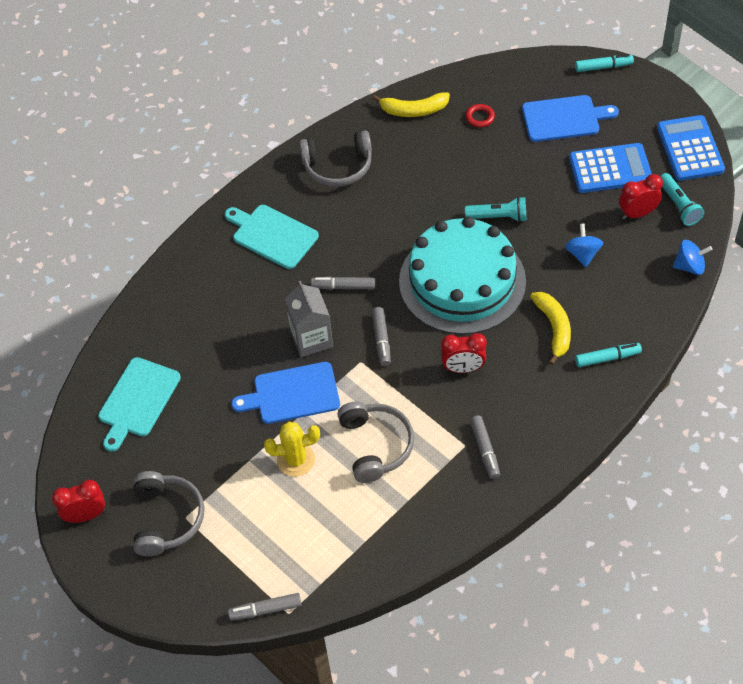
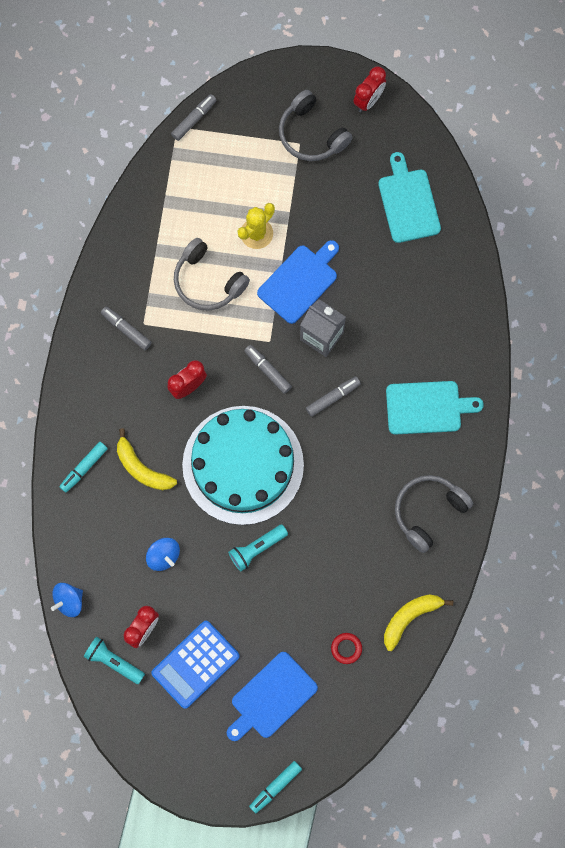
camera: 140 degrees right, 20 degrees up
(690, 149) = (139, 735): blue calculator -> none

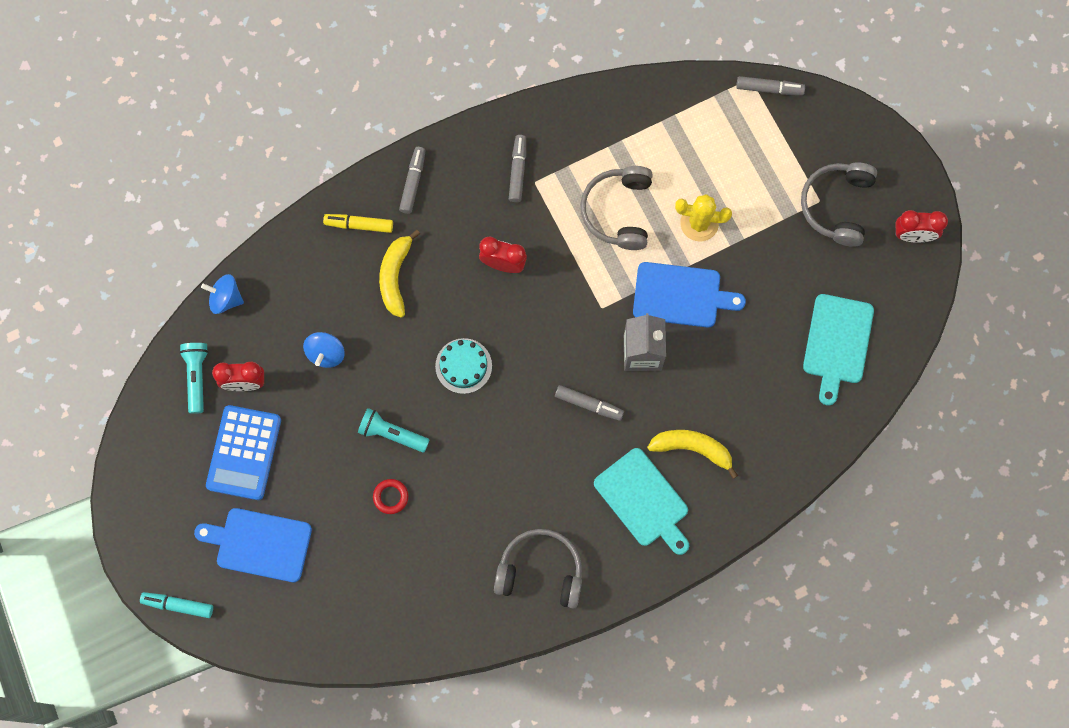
camera: 55 degrees right, 0 degrees up
(84, 468) = (359, 225): turquoise marker -> yellow marker
(195, 664) = (244, 453): blue calculator -> blue calculator turned 90 degrees counterclockwise
(243, 465) = (463, 366): turquoise cake -> turquoise cake, size x0.41
(267, 370) = (572, 325): grey marker -> grey marker (413, 182)
(346, 648) = (353, 582): red ring -> red ring (390, 497)
(408, 202) = (837, 343): turquoise cutting board -> turquoise cutting board turned 150 degrees clockwise
(410, 618) = (424, 623): yellow banana -> yellow banana (692, 448)

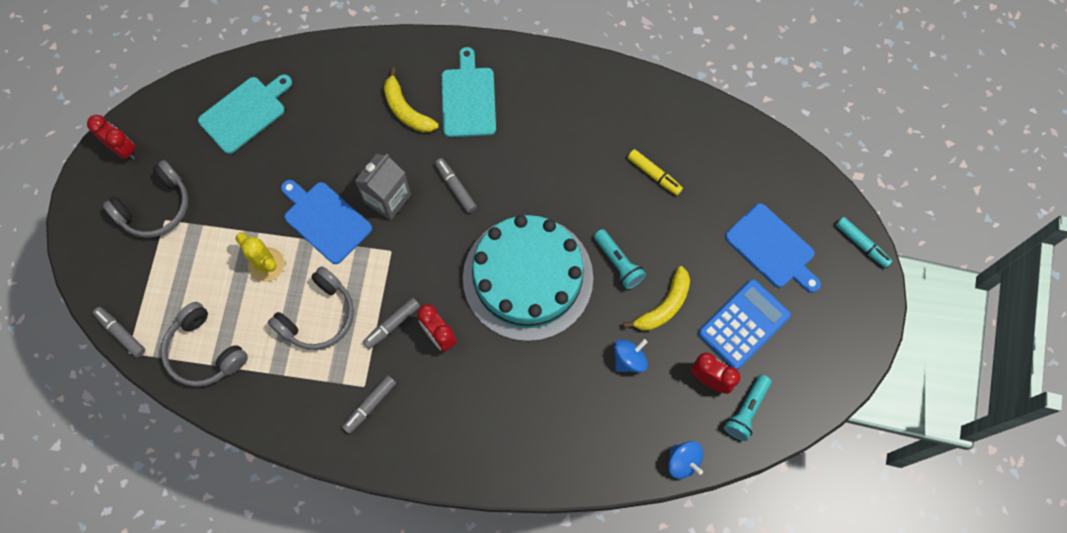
camera: 145 degrees left, 5 degrees down
(359, 225) = (531, 449): yellow marker -> yellow marker (654, 175)
(390, 497) = (650, 218): red ring -> none
(395, 276) = (531, 384): yellow banana -> yellow banana (664, 306)
(413, 182) = (461, 456): grey marker -> grey marker (392, 325)
(463, 366) = (528, 277): turquoise cake -> turquoise cake, size x2.46
(540, 571) = (576, 100): grey headphones -> grey headphones (204, 352)

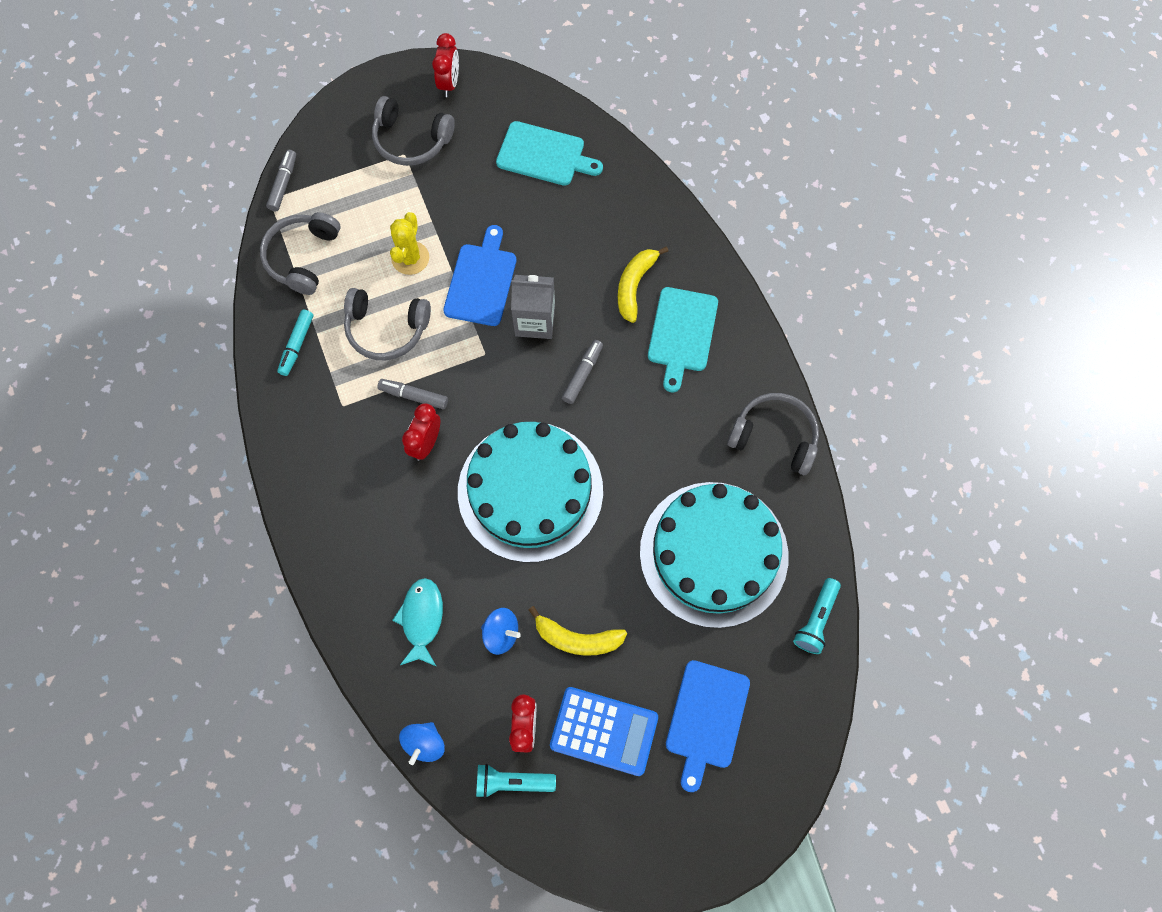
camera: 60 degrees right, 0 degrees up
(370, 405) = (327, 421): grey marker -> none
(468, 99) = (682, 333): turquoise cutting board -> turquoise cutting board turned 135 degrees clockwise
(583, 414) = (422, 619): none -> turquoise fish
(590, 83) = (774, 437): none -> grey headphones
(618, 263) = (596, 569): turquoise flashlight -> turquoise flashlight (816, 619)
(654, 175) = (713, 553): yellow marker -> turquoise cake
(861, 244) = (770, 815): turquoise marker -> turquoise marker (297, 345)

